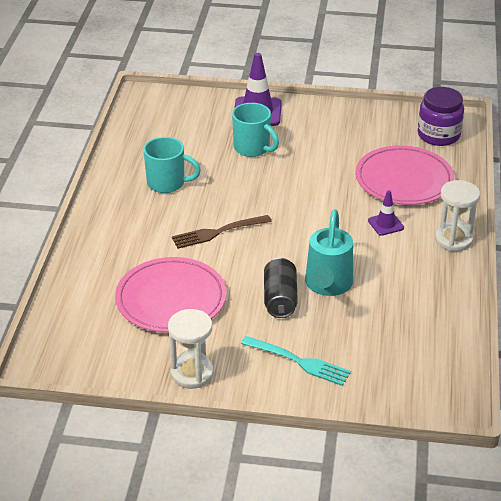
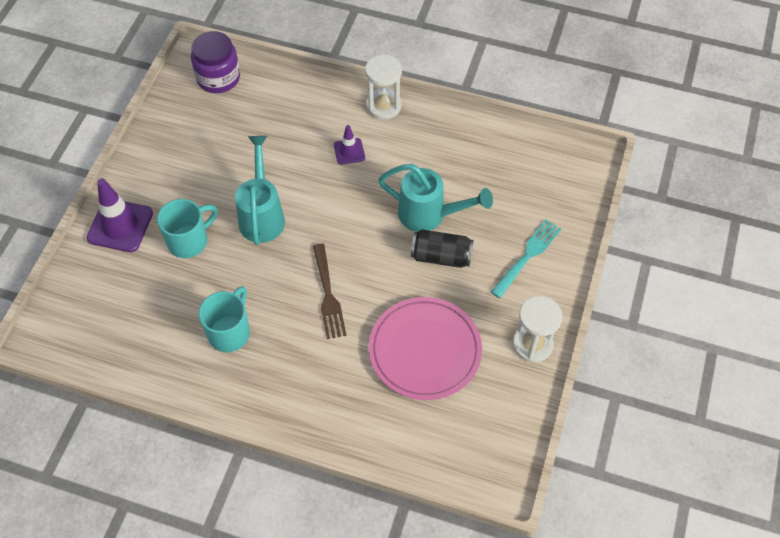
camera: 80 degrees left, 20 degrees up
(293, 182) = (262, 214): none -> turquoise watering can
(404, 180) = (283, 122): pink plate -> none

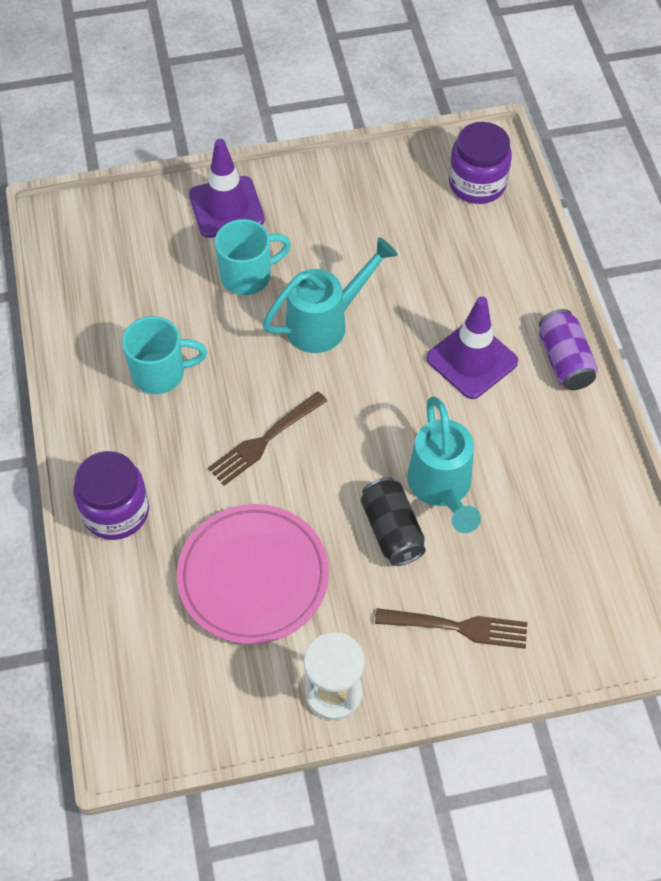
camera: 60 degrees right, 0 degrees up
(189, 241) = (248, 276): turquoise mug -> turquoise mug turned 45 degrees counterclockwise
(322, 411) = (116, 511): none -> purple jar
(349, 151) = (472, 360): purple traffic cone -> purple traffic cone, size x1.82
(383, 106) = (564, 361): white hourglass -> purple can
(527, 256) = (456, 627): turquoise fork -> brown fork

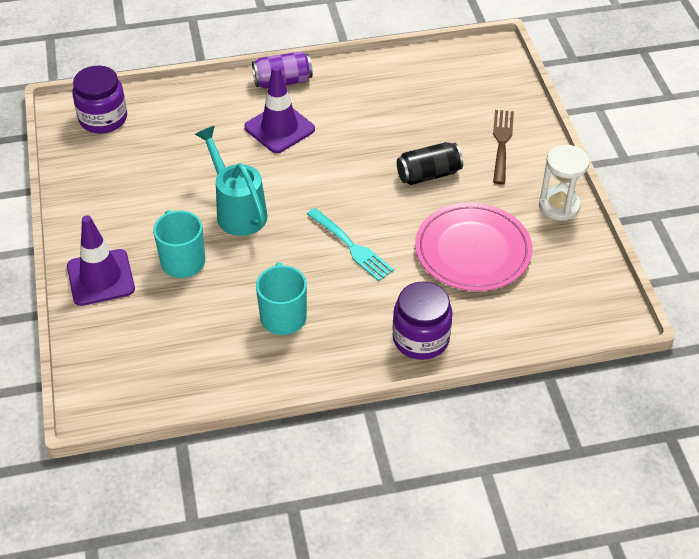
camera: 90 degrees left, 10 degrees down
(265, 439) = (350, 246): brown fork -> turquoise fork
(442, 489) = (393, 148): turquoise watering can -> none

